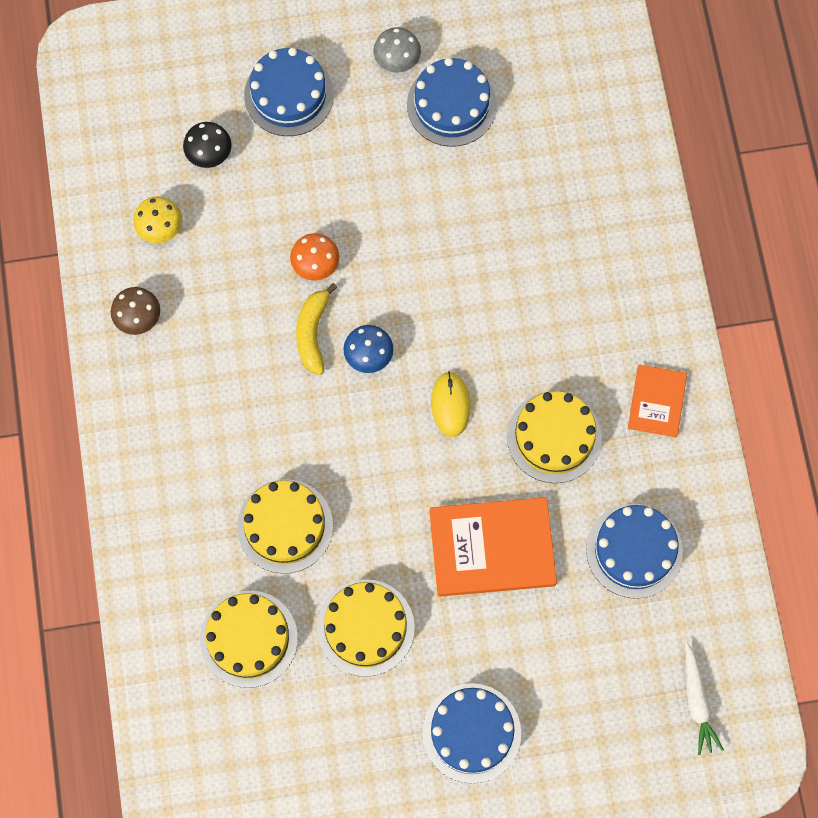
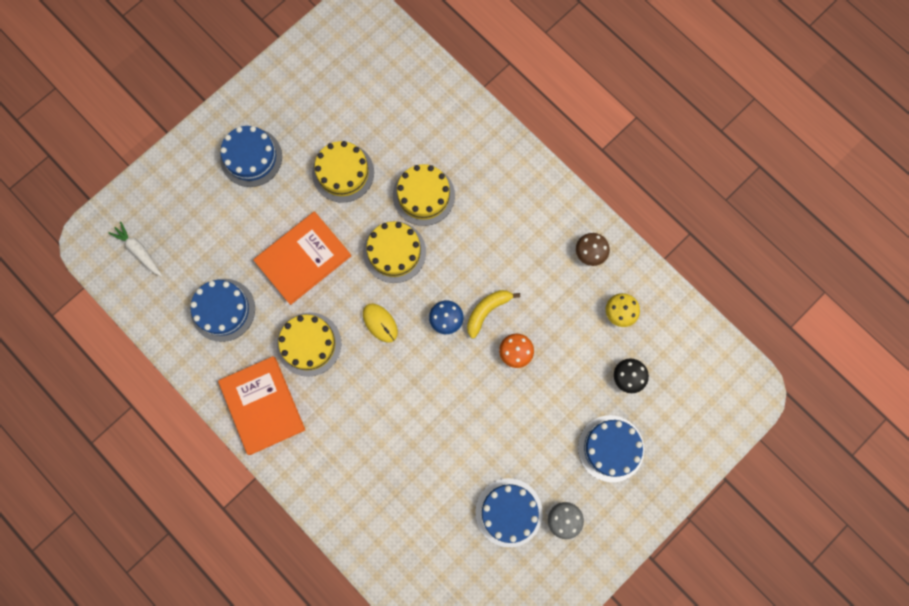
camera: 145 degrees right, 5 degrees up
(248, 639) = (400, 127): yellow cake -> yellow cake (394, 252)
(312, 333) = (487, 311): yellow banana -> yellow banana turned 105 degrees counterclockwise
(657, 402) = (262, 405): orange book -> orange book, size x1.75

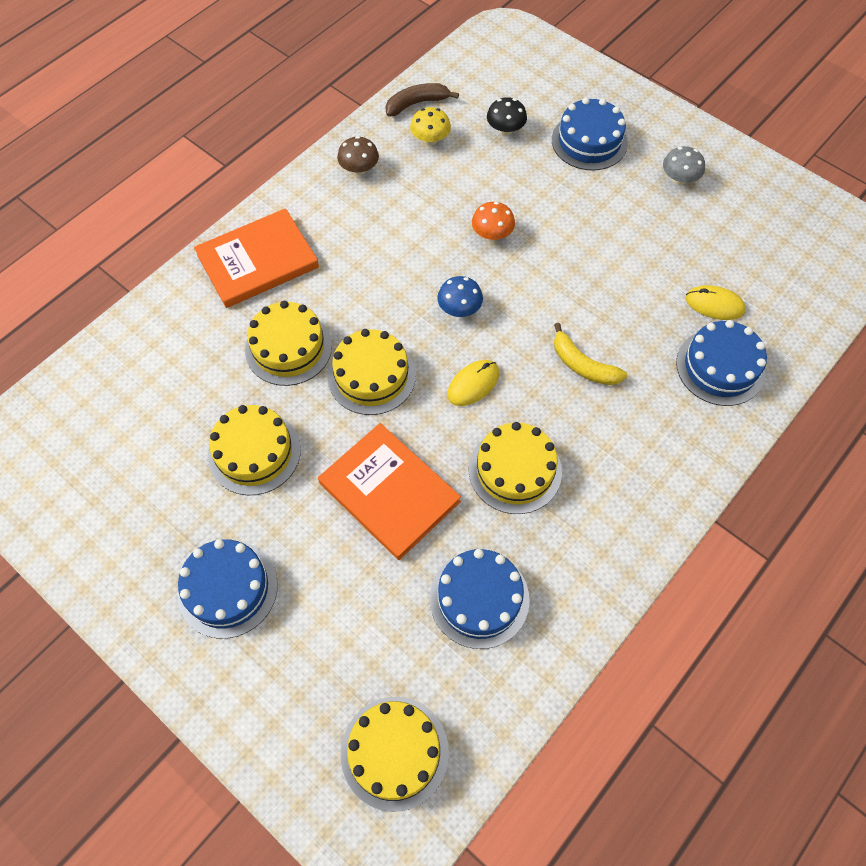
camera: 95 degrees left, 15 degrees down
(139, 251) = (394, 752): white carrot -> yellow cake
(262, 405) = (613, 522): orange book -> orange book (258, 261)
(432, 519) = (714, 304): none -> yellow mouse
(487, 311) = (443, 266): yellow banana -> yellow banana (582, 365)
(508, 512) = (685, 229): blue cake -> blue cake (720, 367)
(662, 304) = (417, 103): none -> brown banana

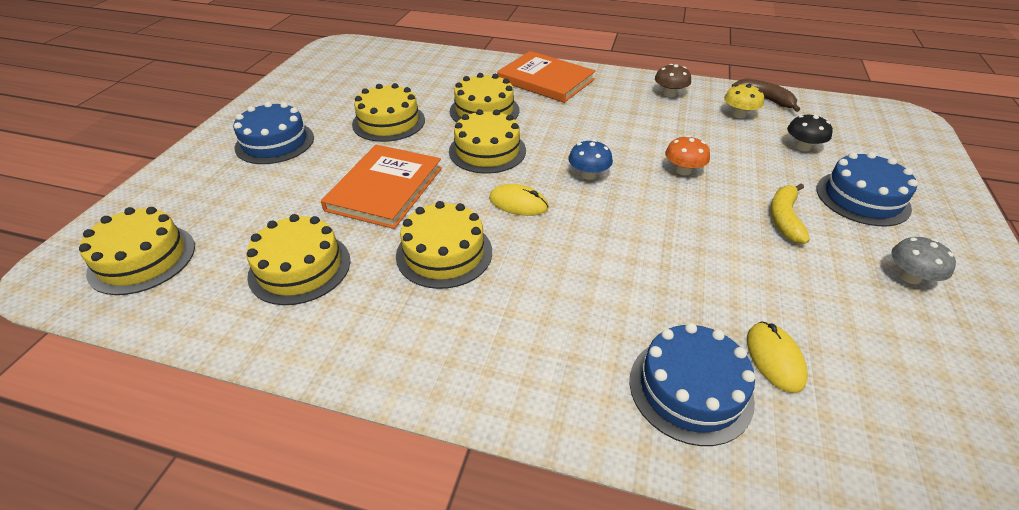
camera: 65 degrees right, 20 degrees down
(479, 598) = (300, 267): blue cake -> yellow cake
(582, 365) = (594, 266): yellow banana -> yellow banana (784, 218)

